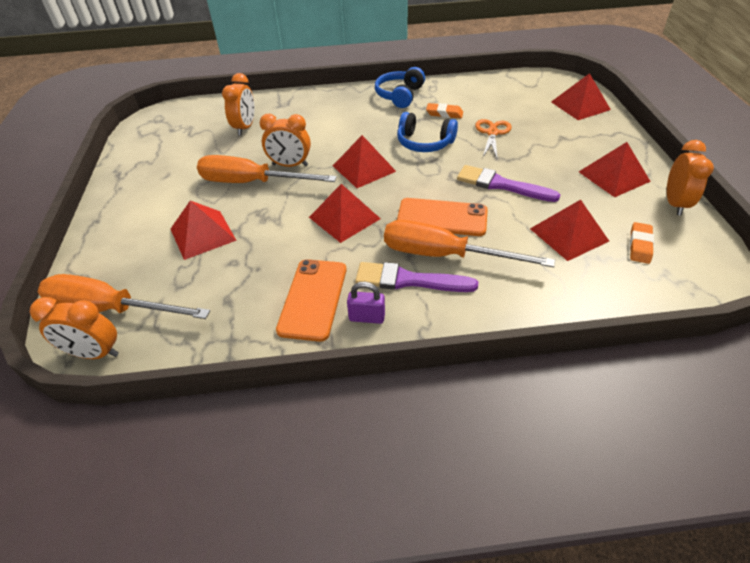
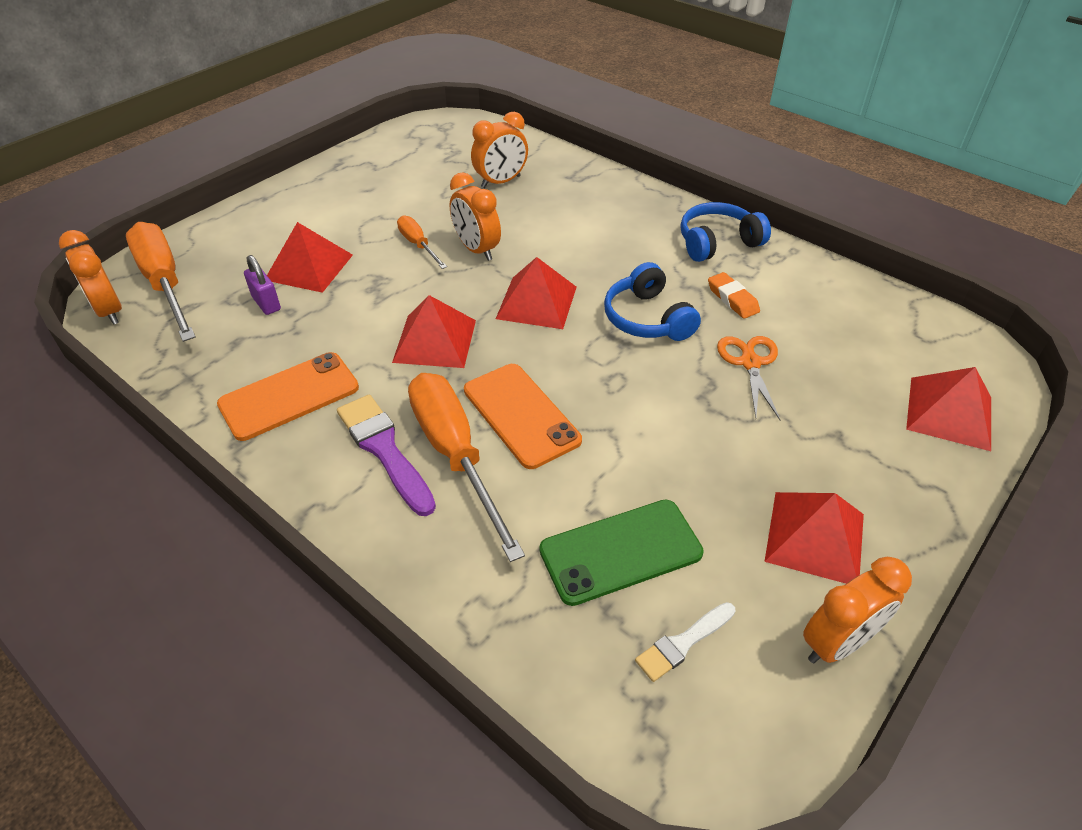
camera: 45 degrees right, 0 degrees up
(252, 183) = (418, 245): orange screwdriver -> orange screwdriver, size x0.51
(367, 317) = (297, 451): purple padlock -> purple padlock (266, 303)
(492, 133) = (750, 363): orange scissors -> orange scissors turned 60 degrees counterclockwise
(501, 185) = (647, 431): purple brush -> none
(569, 234) = (620, 551): red pyramid -> green phone
(640, 245) = (683, 643): orange eraser -> white brush

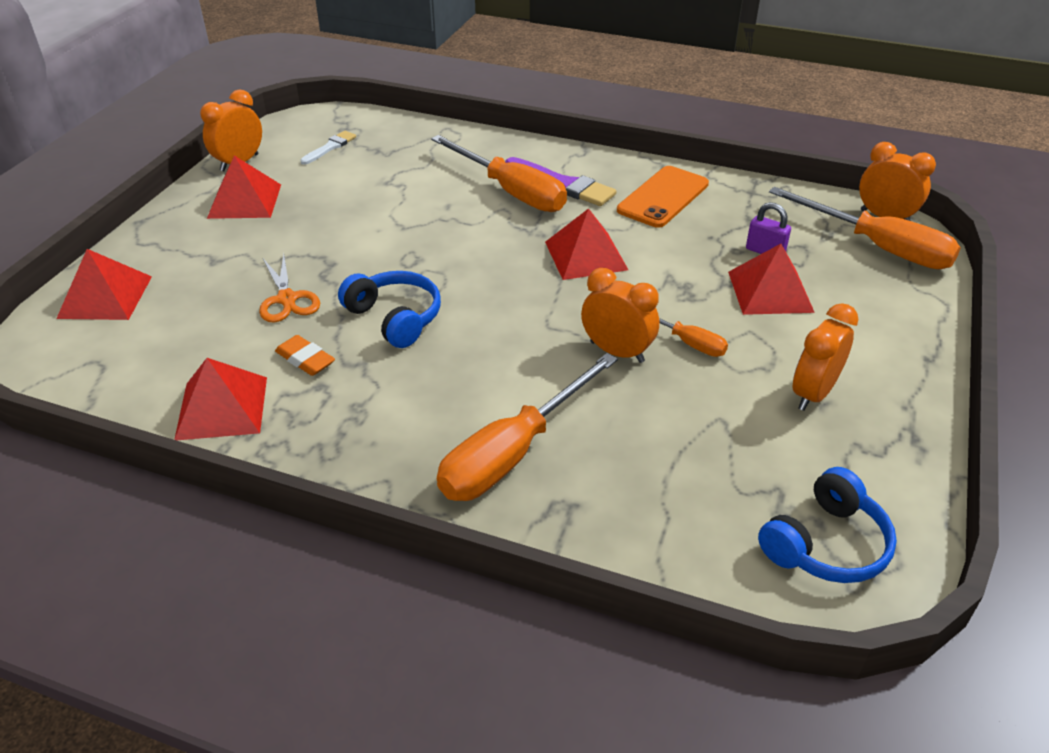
camera: 160 degrees right, 5 degrees down
(501, 182) = (664, 466): orange clock -> orange clock (813, 394)
(521, 415) = (477, 222): orange phone -> none
(537, 302) = (514, 309): red pyramid -> red pyramid (222, 408)
(591, 207) = (513, 452): none -> orange screwdriver
(620, 551) = (375, 171): green phone -> none
(717, 242) = (327, 434): blue headphones -> blue headphones (826, 544)

